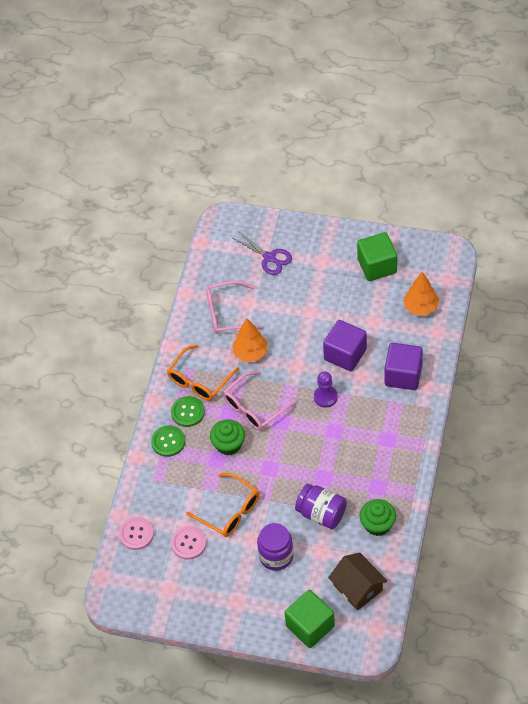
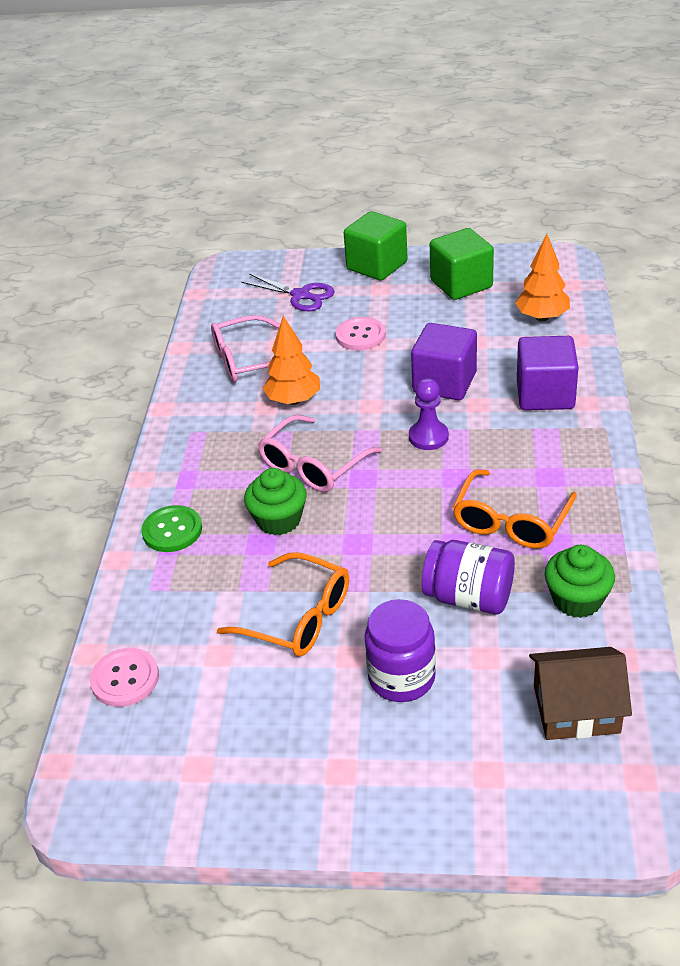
camera: 10 degrees left, 15 degrees down
(187, 412) = (201, 486): green button -> none
(188, 543) = (228, 680): pink button -> pink button (360, 335)
(199, 380) = (216, 443): orange glasses -> orange glasses (511, 521)
(310, 626) = (502, 795): green cube -> green cube (377, 266)
(358, 587) = (576, 709): brown house -> brown house turned 45 degrees counterclockwise

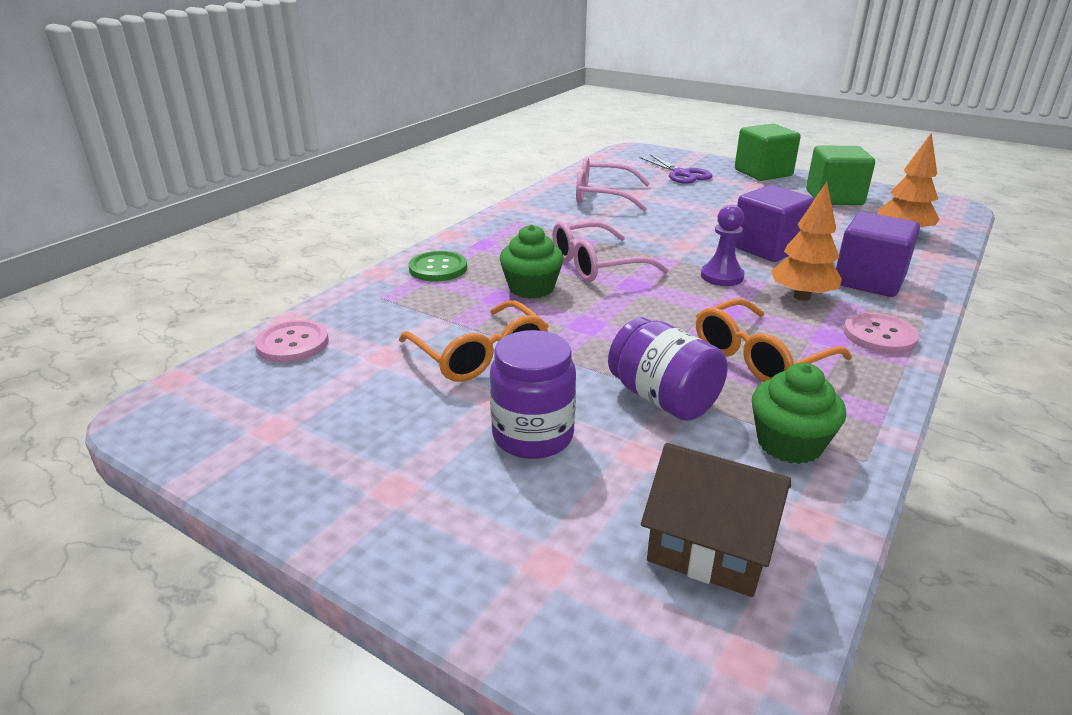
camera: 25 degrees right, 10 degrees down
(294, 400) = (618, 225): orange tree -> orange tree (802, 297)
(360, 335) = (713, 205): pink button -> pink button (879, 335)

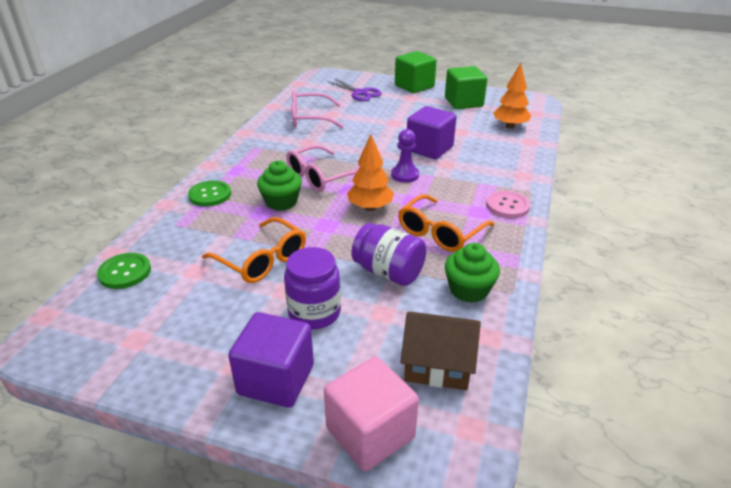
camera: 15 degrees left, 5 degrees up
(293, 344) = (125, 272): pink button -> green button
(568, 631) = (370, 433): none -> pink cube
(802, 297) = (457, 184): orange tree -> orange tree (370, 208)
(868, 281) = (495, 166): purple cube -> purple cube (276, 379)

